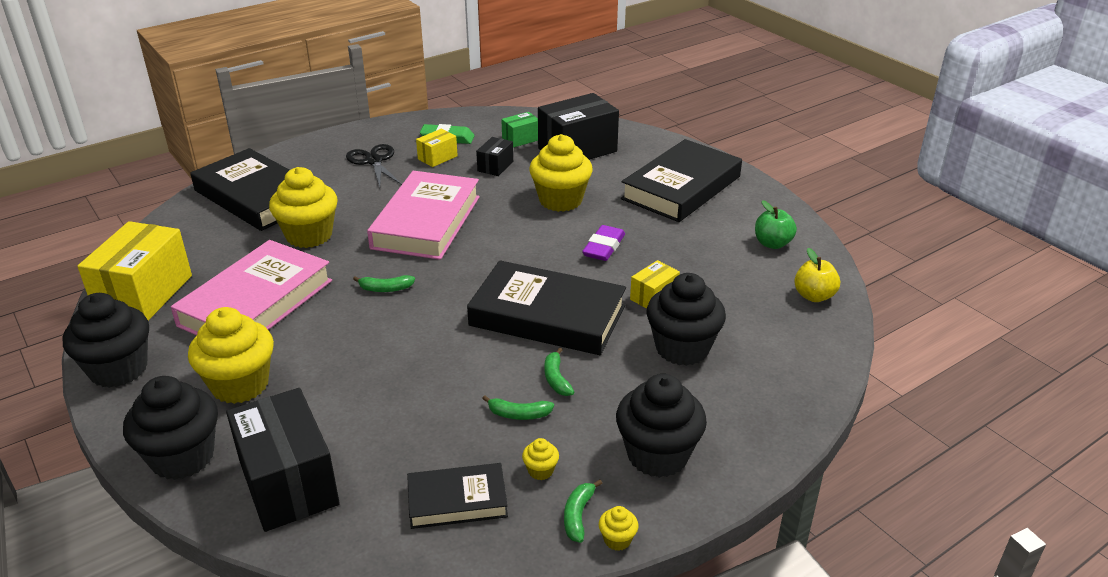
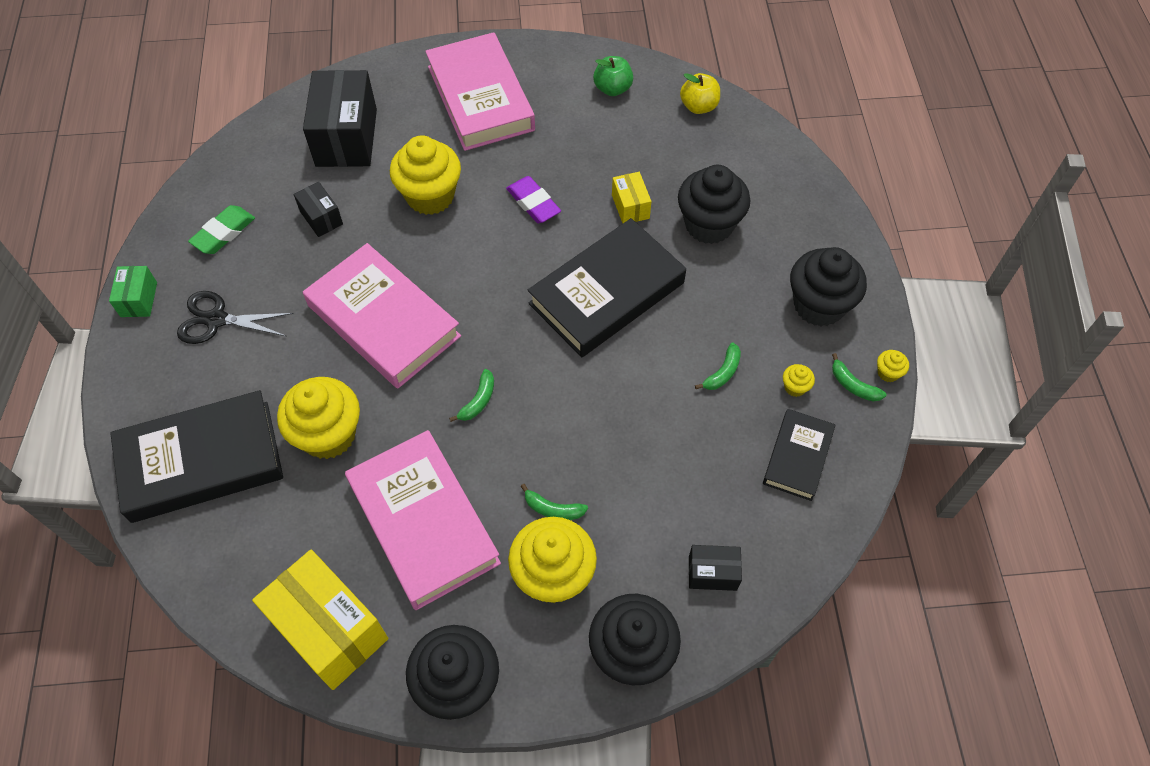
camera: 60 degrees left, 25 degrees up
(289, 483) = (712, 573): black box -> black box, size x0.49
(437, 157) = (259, 259): yellow box -> none
(521, 139) = (284, 171): green box -> green box (139, 299)
(556, 379) = (694, 327): green banana -> green banana (553, 509)
(681, 188) = (480, 98): black book -> pink book

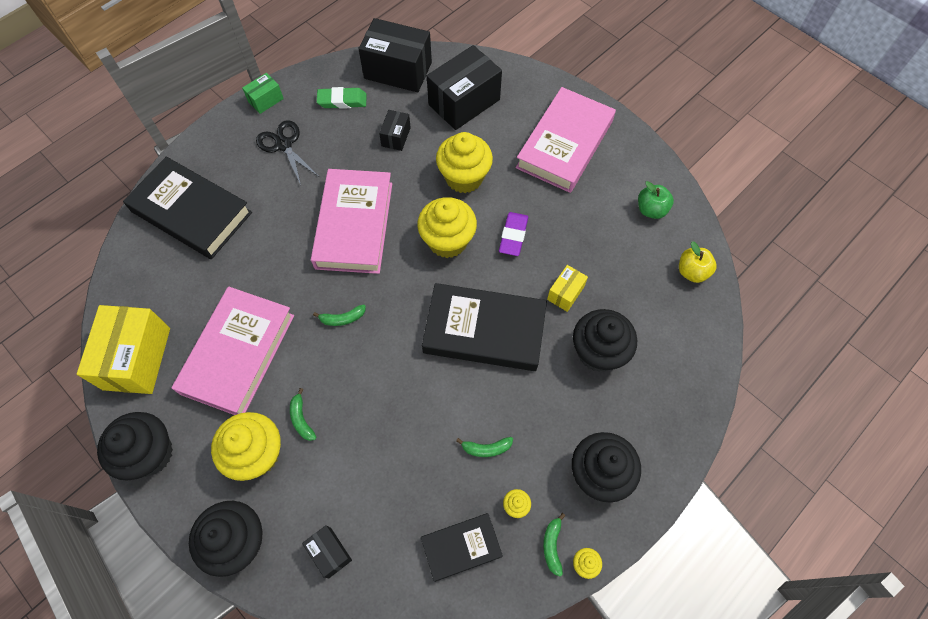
camera: 50 degrees right, 5 degrees up
(244, 162) = (398, 70): none -> black box
(328, 434) = (256, 259): yellow cupcake -> yellow cupcake (447, 241)

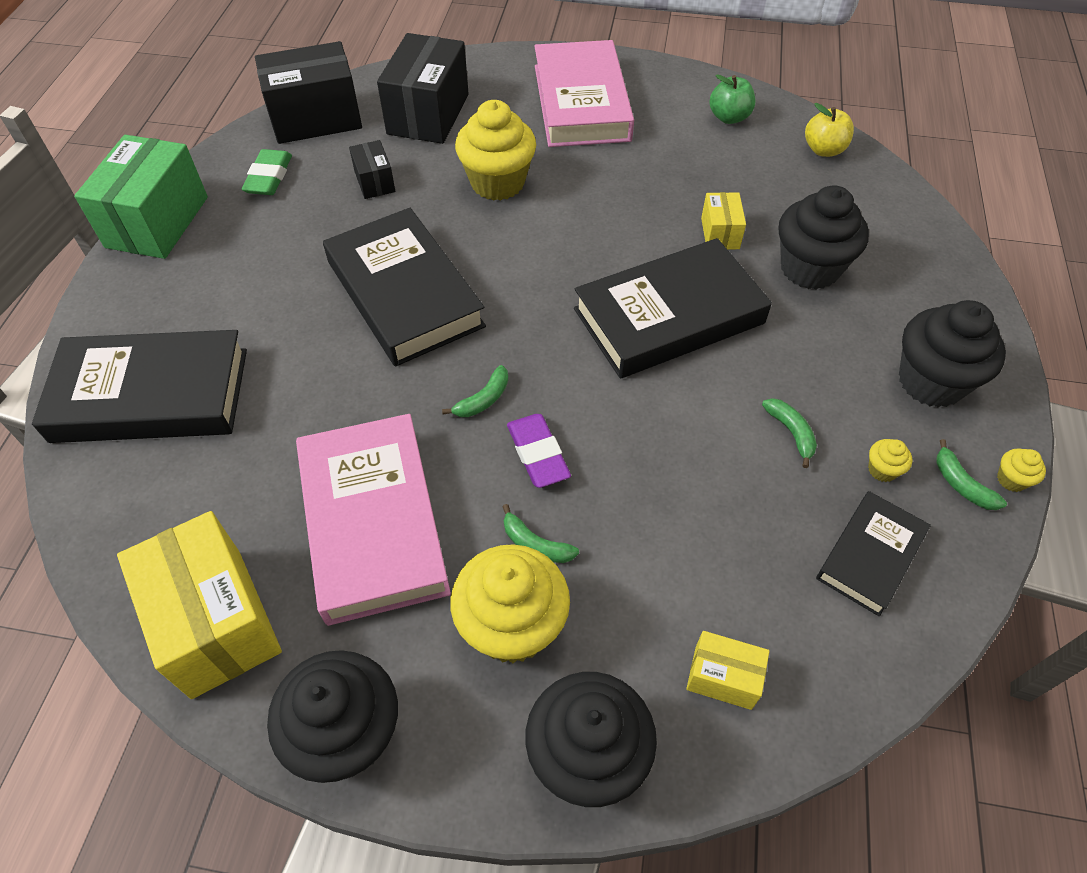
camera: 35 degrees left, 10 degrees down
(266, 100) = (157, 222): green box -> green box, size x2.03
(284, 145) = (227, 256): black scissors -> none
(330, 552) = (723, 677): black box -> yellow box
(342, 101) = (269, 177): green eraser -> green eraser turned 45 degrees counterclockwise
(354, 225) = (404, 294): pink book -> black book
(447, 241) = (538, 252): yellow cupcake -> none
(486, 448) = (791, 432): green banana -> green banana turned 75 degrees counterclockwise
(513, 236) = (609, 210): purple eraser -> purple eraser (538, 454)

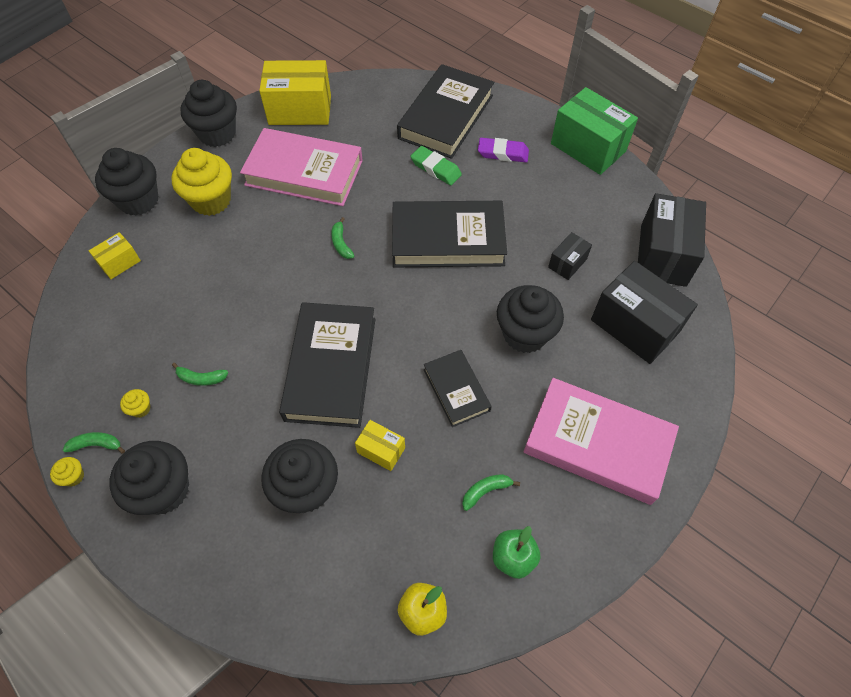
camera: 120 degrees right, 5 degrees up
(269, 177) = (604, 209): green eraser -> green eraser (436, 168)
(374, 182) = (567, 263): black box -> black box turned 60 degrees counterclockwise
(497, 182) = (525, 334): yellow cupcake -> black cupcake
(535, 544) = (240, 226): green banana -> green banana (485, 491)
(538, 454) = (288, 251): purple eraser -> purple eraser (503, 153)
(870, 556) = (108, 363): black book -> black book (456, 390)

